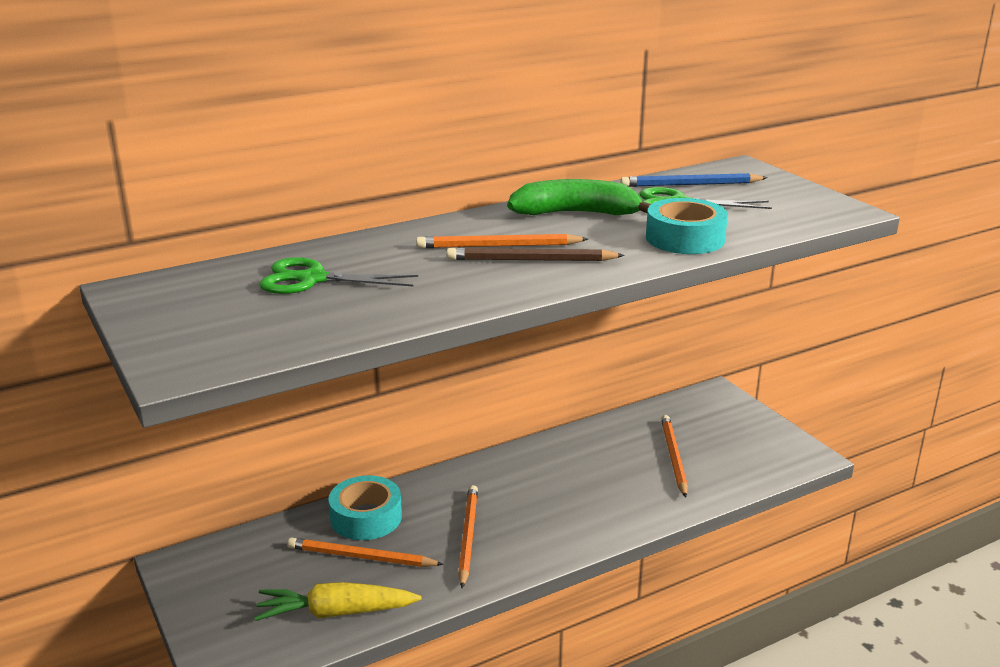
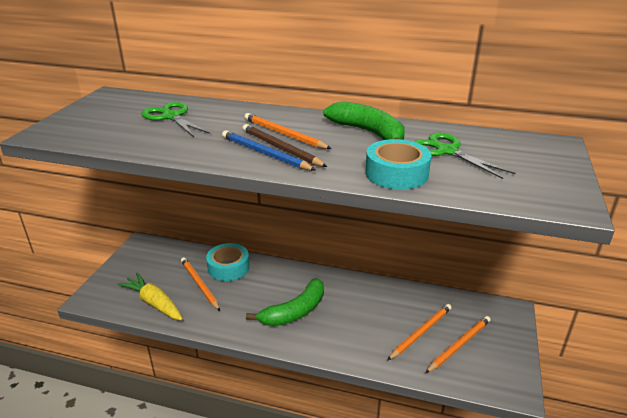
camera: 45 degrees right, 5 degrees up
(467, 536) = (253, 305): orange pencil -> orange pencil (459, 345)
(525, 514) = (294, 311): none -> green banana
(690, 184) = (485, 142): blue pencil -> blue pencil (264, 153)

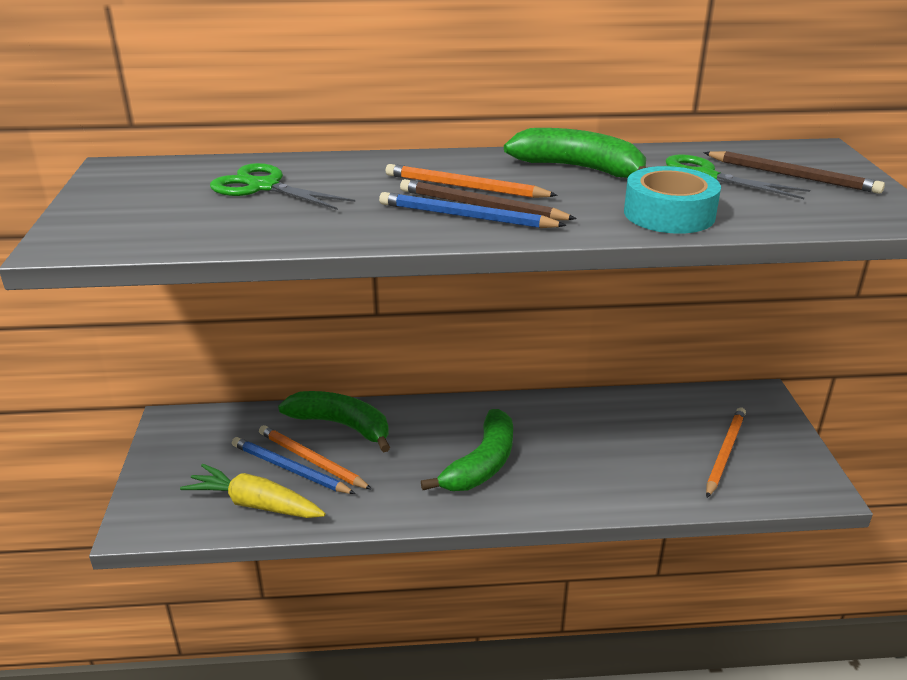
camera: 20 degrees left, 0 degrees up
(184, 287) = (289, 469): none -> blue pencil
(228, 267) = (341, 425): turquoise tape -> green banana
(421, 332) = (668, 449): orange pencil -> none
(514, 160) = (792, 176): none -> brown pencil

